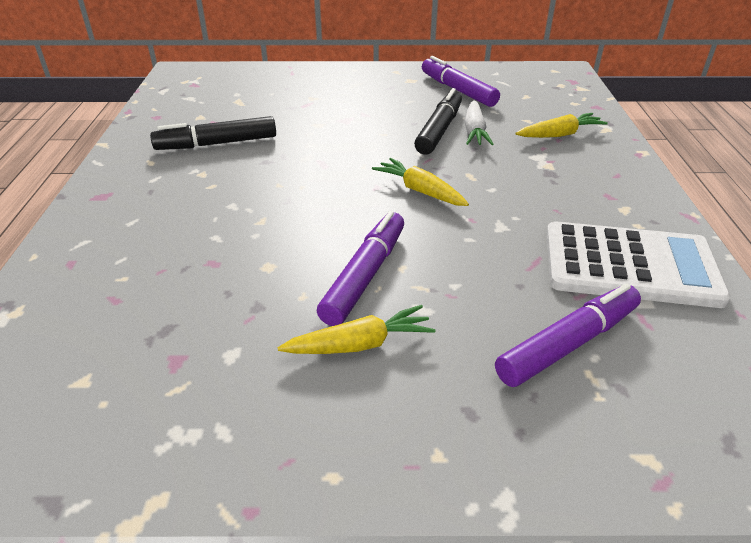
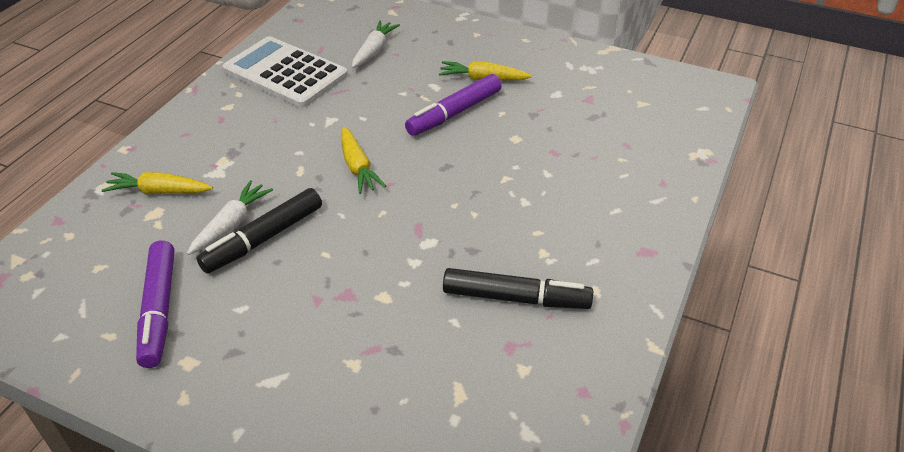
camera: 155 degrees left, 5 degrees up
(568, 344) = (374, 50): purple marker -> white carrot

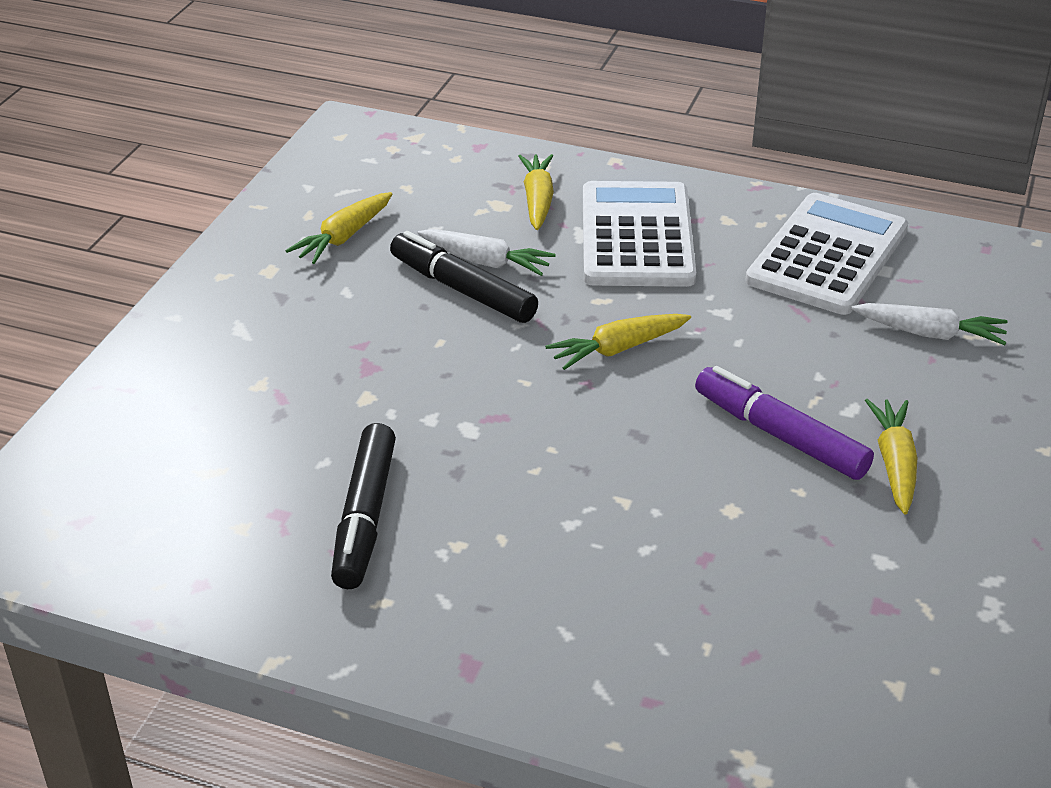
camera: 85 degrees right, 5 degrees down
(159, 310) = (343, 237): purple marker -> yellow carrot
(230, 147) = (637, 236): none -> white calculator

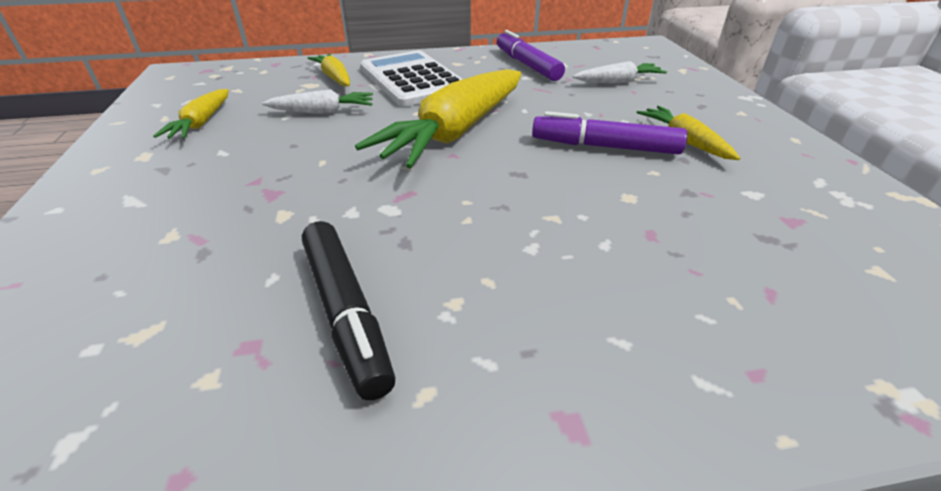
camera: 30 degrees left, 0 degrees up
(462, 290) = (317, 129): black marker -> none
(618, 349) = (455, 132): yellow carrot -> yellow carrot, size x2.01
(827, 255) = (527, 65): white calculator -> purple marker

